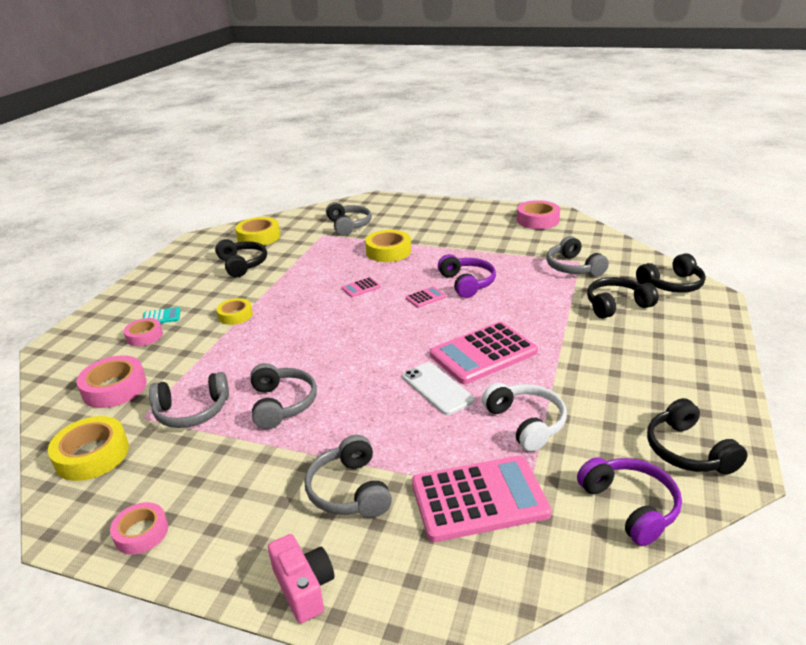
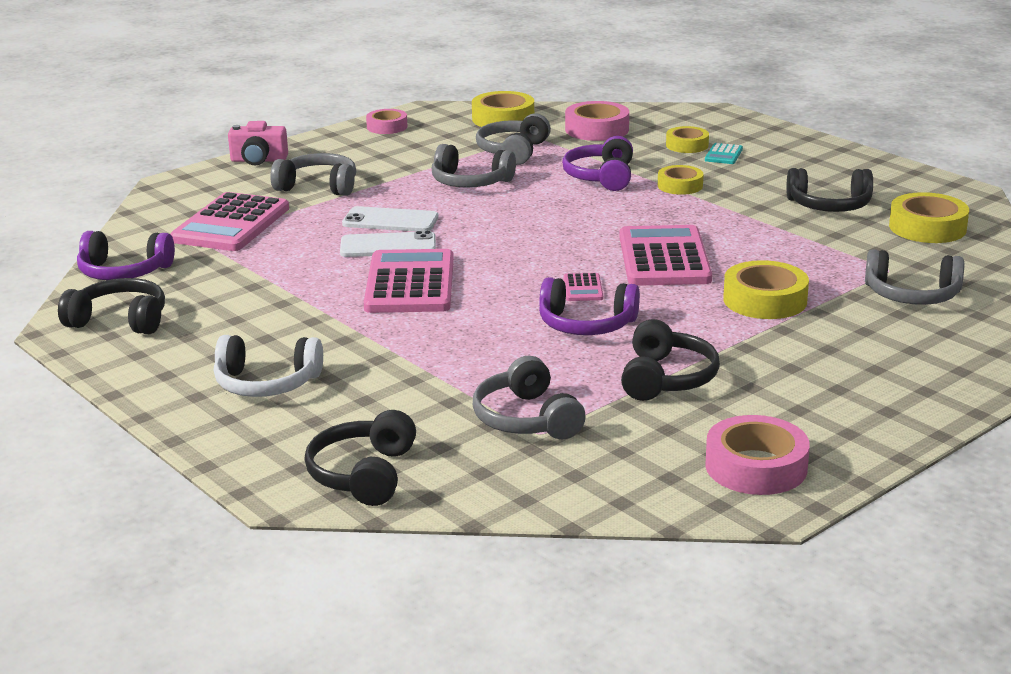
camera: 120 degrees right, 5 degrees down
(144, 336) = (687, 145): pink tape -> yellow tape
(234, 349) = (601, 177): none -> purple headphones
(361, 288) = (664, 258): pink calculator -> pink calculator, size x2.31
(392, 409) = (390, 221): none -> white phone
(526, 423) = (275, 267): white headphones -> white headphones (266, 383)
(573, 267) = (526, 419): grey headphones -> grey headphones turned 120 degrees counterclockwise
(616, 305) = (380, 402): black headphones -> black headphones (666, 378)

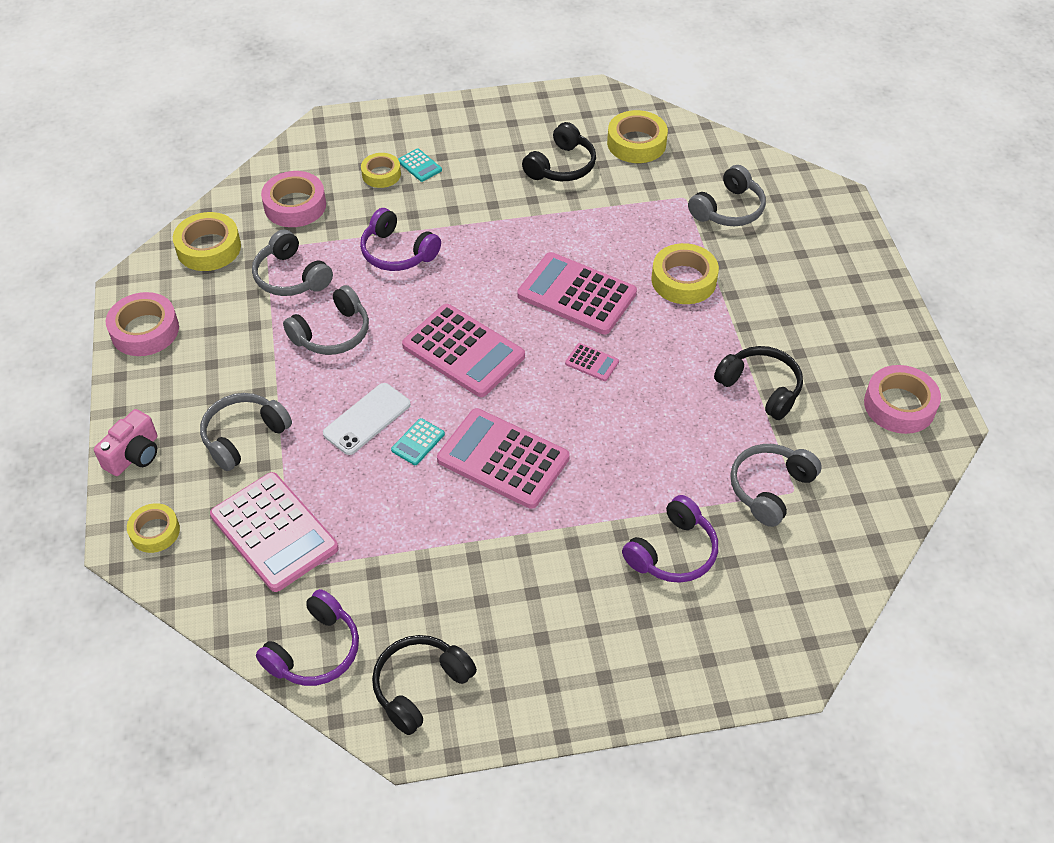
camera: 60 degrees left, 25 degrees up
(266, 383) = (614, 621): white headphones -> none
(363, 474) = (792, 614): black headphones -> none
(387, 127) = (145, 330): pink tape -> pink tape, size x1.55
(388, 246) = (418, 442): white phone -> turquoise calculator
(519, 233) = (463, 351): none -> pink calculator
(526, 419) = (770, 488): grey headphones -> grey headphones turned 120 degrees clockwise
(586, 324) = (652, 389): purple headphones -> purple headphones (673, 552)
(680, 186) = (456, 219): yellow tape -> yellow tape (155, 531)

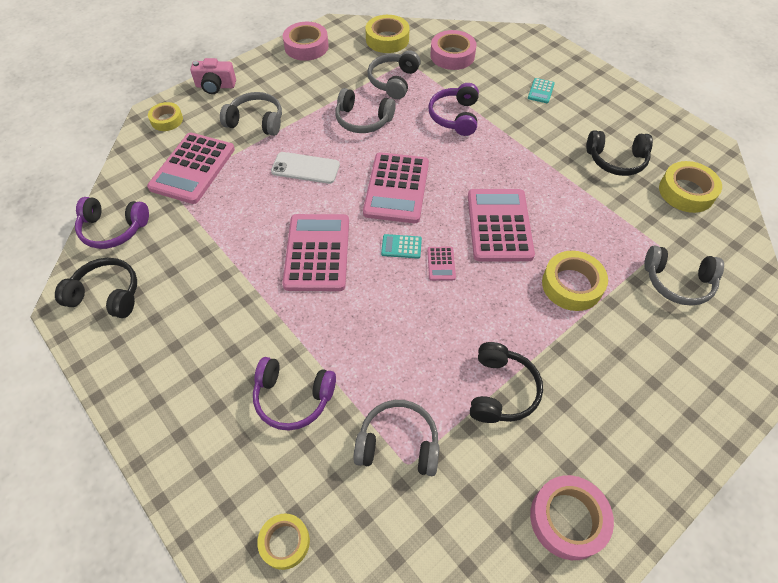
camera: 60 degrees right, 5 degrees up
(381, 174) = (515, 78): yellow tape -> yellow tape (285, 542)
(418, 442) = (303, 201): turquoise calculator -> turquoise calculator (401, 246)

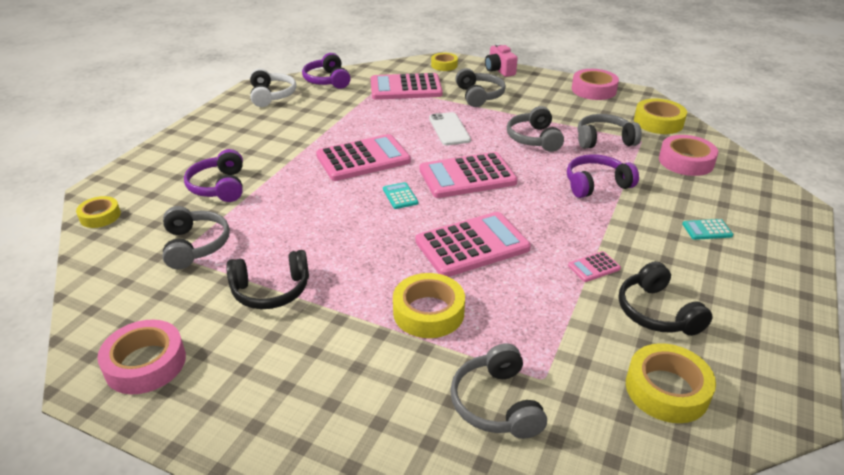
camera: 65 degrees right, 20 degrees down
(107, 295) = (271, 96): black headphones -> white headphones
(441, 264) = (396, 222): pink calculator -> pink calculator (594, 267)

